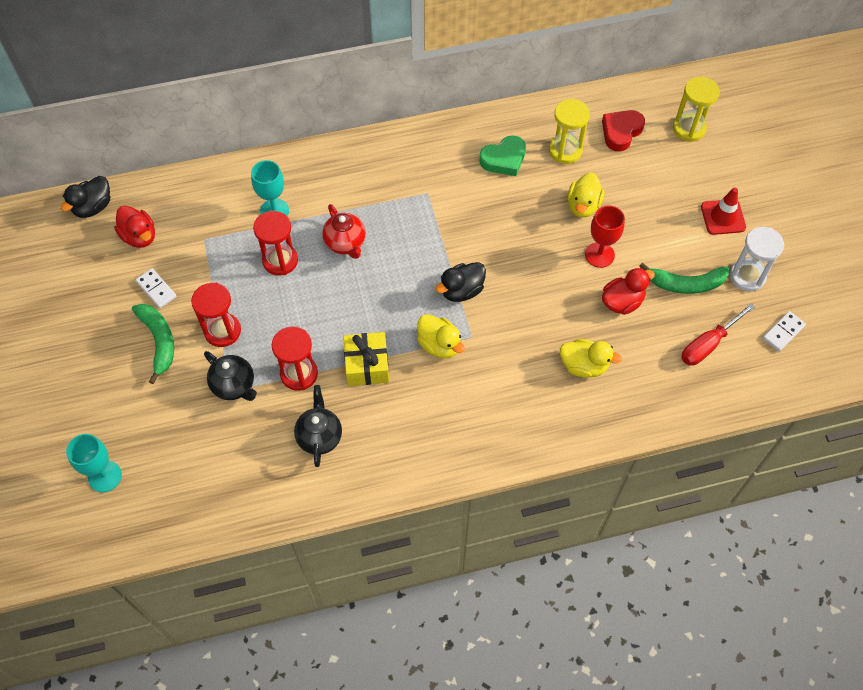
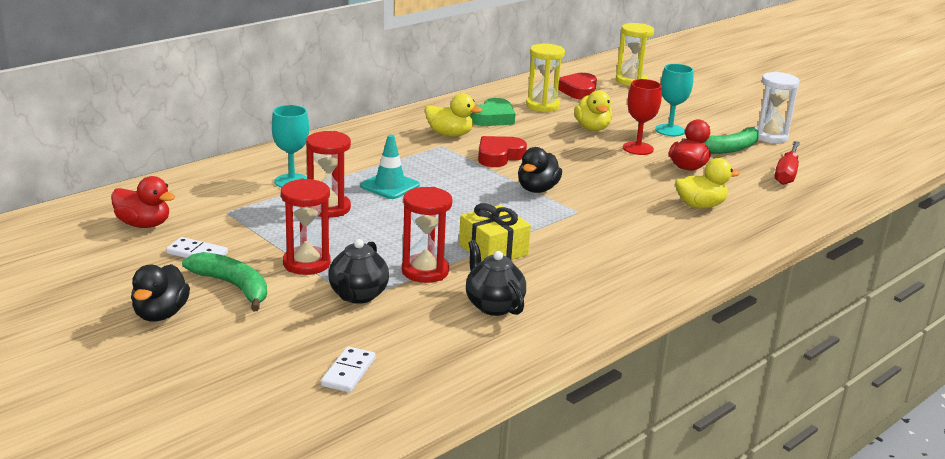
camera: 30 degrees left, 35 degrees down
(93, 207) = (65, 217): black duck -> black duck (160, 314)
(105, 476) = (252, 401): turquoise goblet -> turquoise goblet (670, 130)
(234, 386) = (358, 296): black teapot -> black teapot turned 90 degrees clockwise
(345, 243) = (390, 186): red teapot -> turquoise traffic cone
(439, 345) = (553, 223): yellow duck -> yellow duck (450, 134)
(465, 227) = (499, 156): none -> red heart
(723, 217) = (712, 114): red traffic cone -> none
(783, 332) = (834, 156): white domino -> white domino (348, 372)

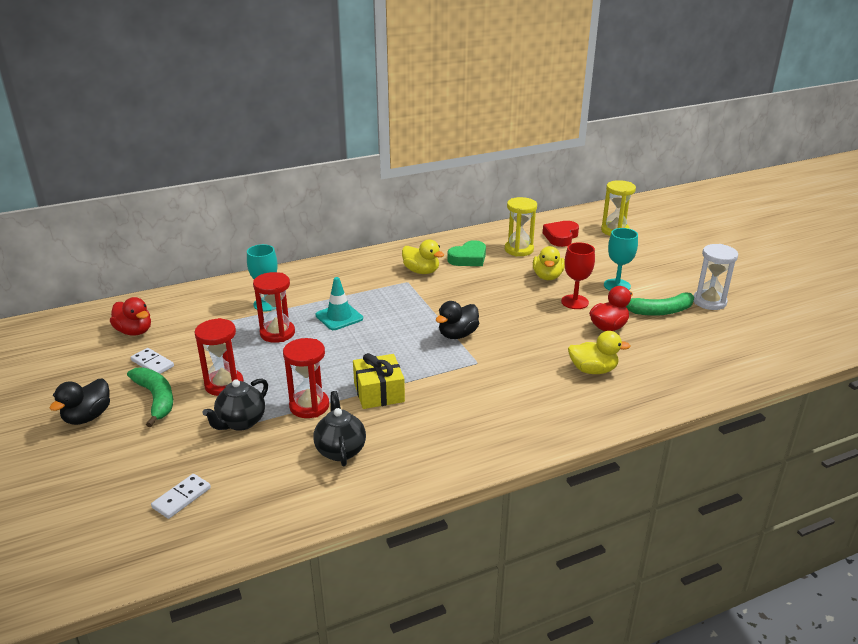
camera: 20 degrees right, 5 degrees up
(499, 156) = (447, 297): red heart -> none
(786, 173) = (700, 344): red screwdriver -> none

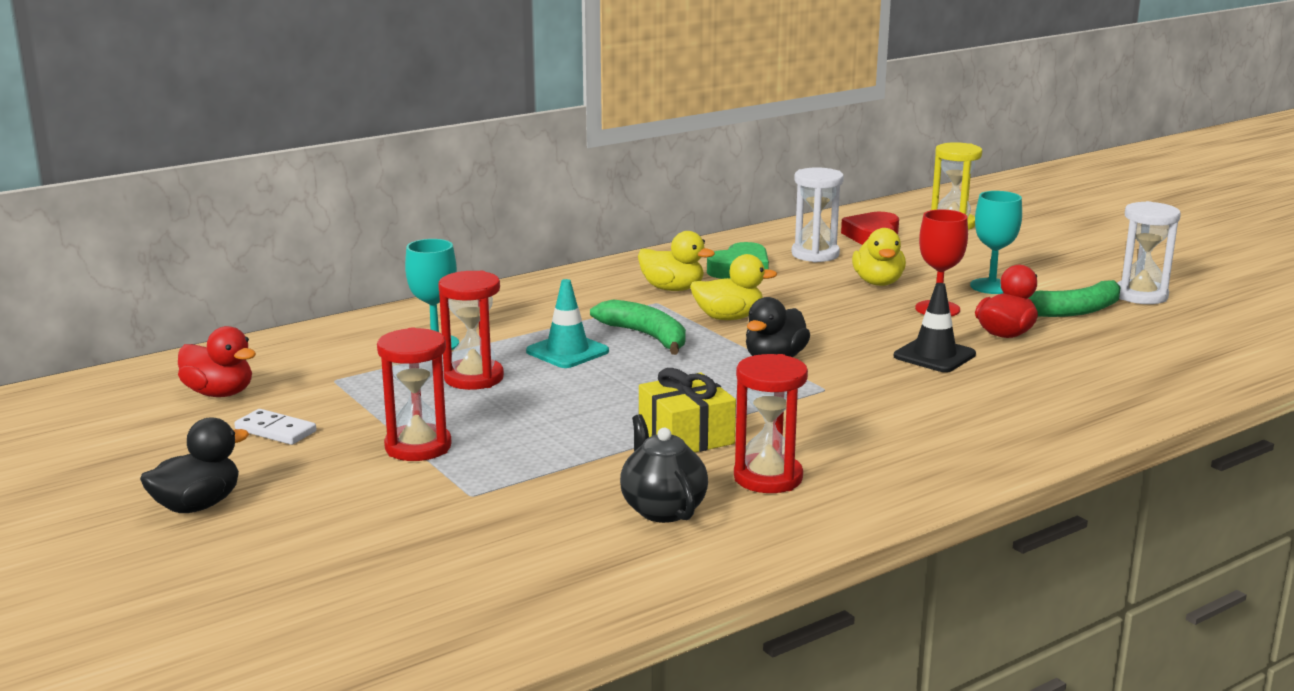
camera: 10 degrees left, 10 degrees down
(88, 417) = (197, 505): black duck -> black duck turned 150 degrees counterclockwise
(156, 398) = (308, 473): green banana -> green banana (646, 336)
(181, 498) = (425, 590): white domino -> none
(241, 422) = (474, 490): black teapot -> none
(309, 406) = (579, 461): red hourglass -> red hourglass (768, 478)
(519, 250) = (815, 254): yellow hourglass -> white hourglass
(556, 341) = (934, 355): none -> black traffic cone
(593, 370) = (1010, 384): yellow duck -> yellow duck (728, 318)

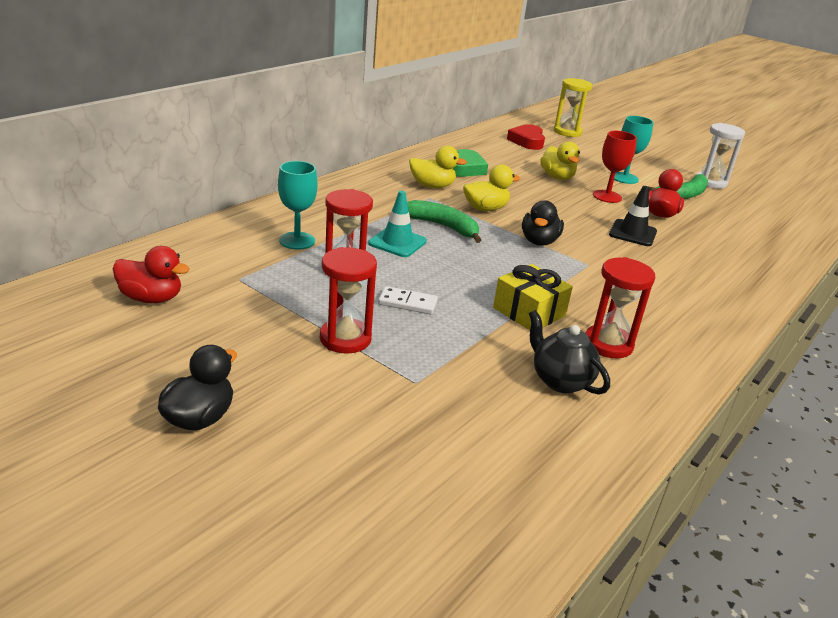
camera: 20 degrees left, 10 degrees up
(275, 431) = (221, 332): white domino -> white domino (407, 303)
(815, 254) = (503, 156): white hourglass -> none

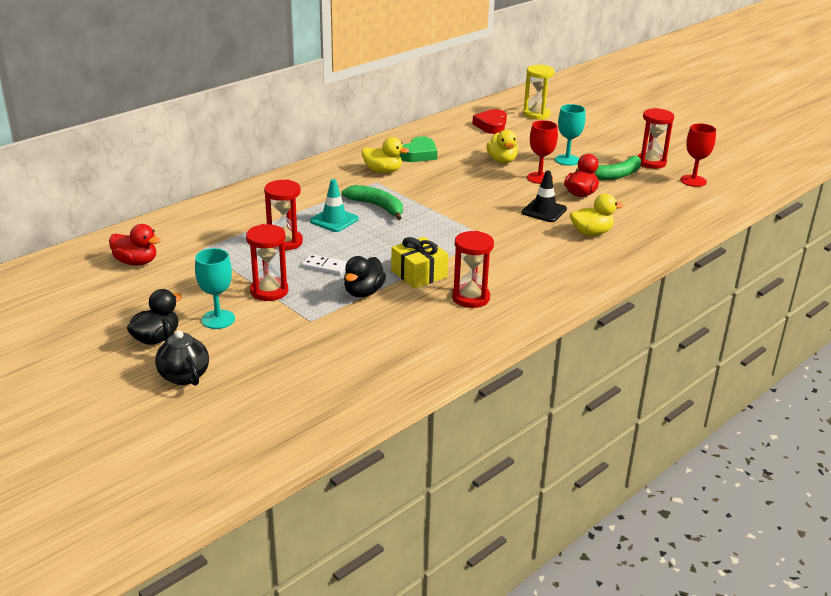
camera: 10 degrees right, 0 degrees up
(297, 241) = (253, 219): turquoise goblet -> turquoise goblet (218, 319)
(485, 208) = (421, 191): yellow duck -> yellow duck (591, 233)
(539, 241) = (455, 219): black duck -> black duck (363, 292)
(560, 380) = (419, 322): black teapot -> black teapot (183, 375)
(710, 182) = (651, 162): white hourglass -> red hourglass
(765, 202) = (693, 181): none -> red goblet

